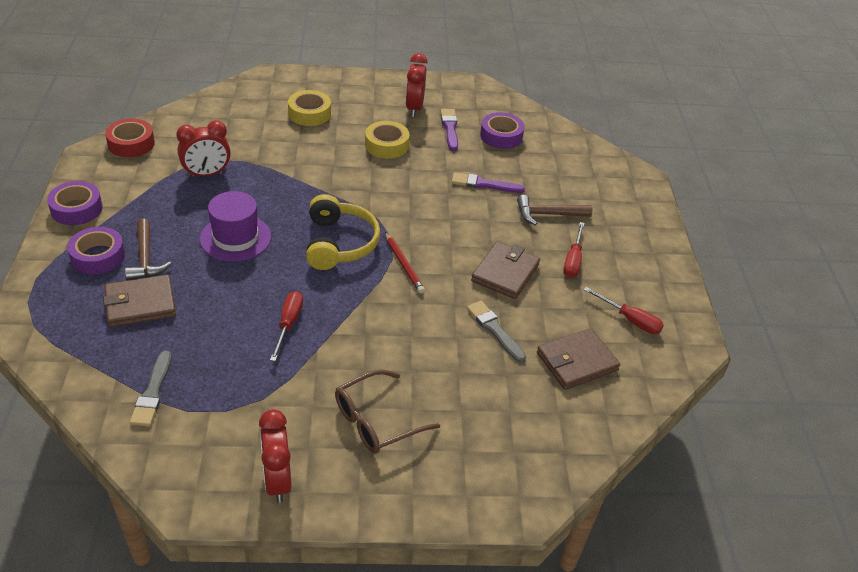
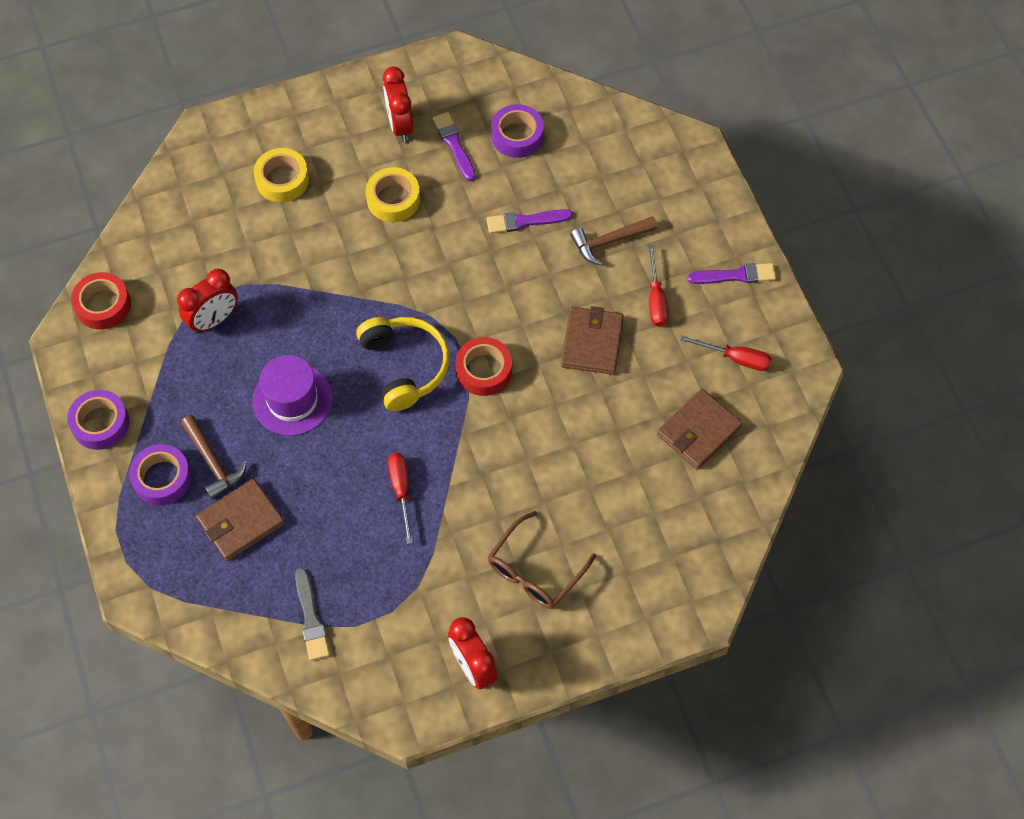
camera: 15 degrees left, 20 degrees up
(404, 264) = (484, 370): red pencil -> red tape
(495, 330) = (607, 421): grey brush -> none
(649, 264) = (735, 275): none -> purple brush

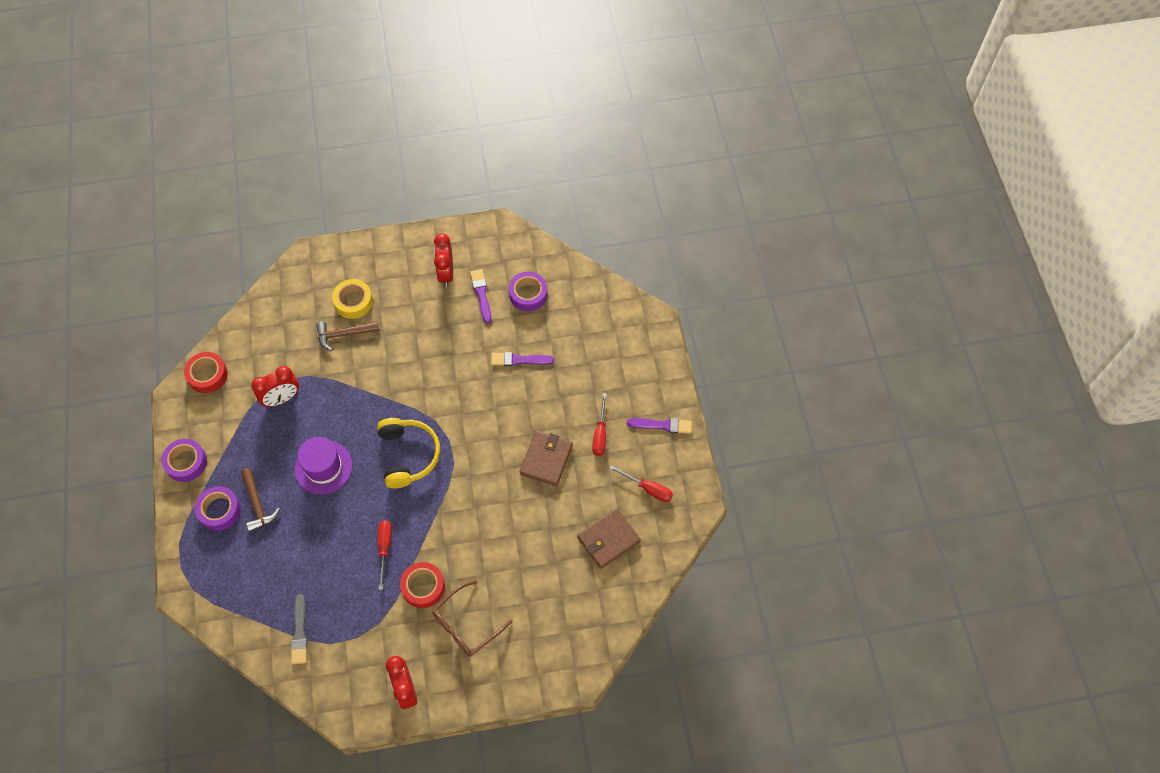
camera: 10 degrees right, 0 degrees up
(241, 521) = (267, 552): brown wallet -> none
(393, 199) = (429, 328): yellow tape -> none
(484, 370) = (464, 468): red tape -> red tape (423, 587)
(609, 242) = (576, 385): brown hammer -> brown hammer (343, 334)

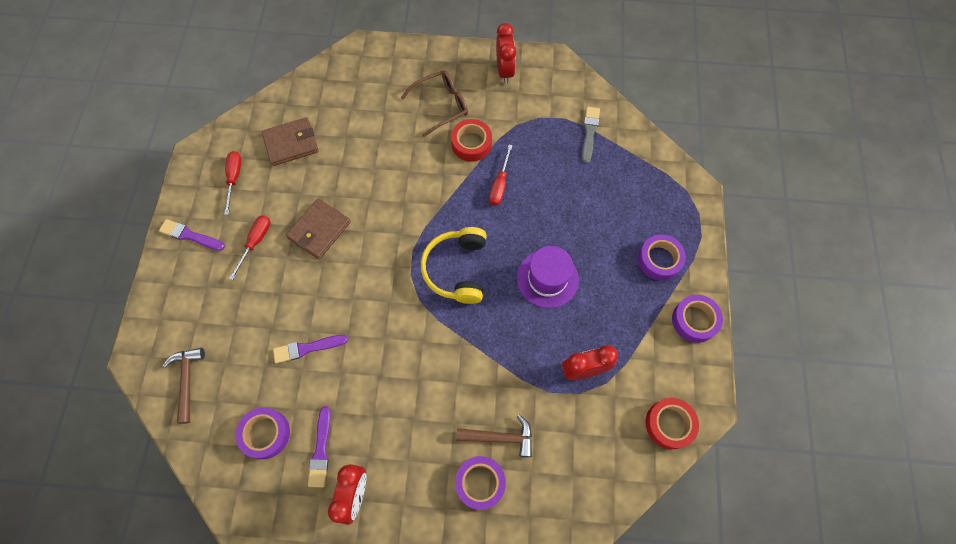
camera: 165 degrees left, 5 degrees up
(257, 504) = (619, 256): brown hammer -> brown hammer (187, 380)
(353, 302) = (480, 483): yellow tape -> purple tape
(519, 360) = (307, 348): purple brush -> purple brush turned 150 degrees clockwise
(648, 489) = (234, 178): red screwdriver -> red screwdriver turned 45 degrees clockwise

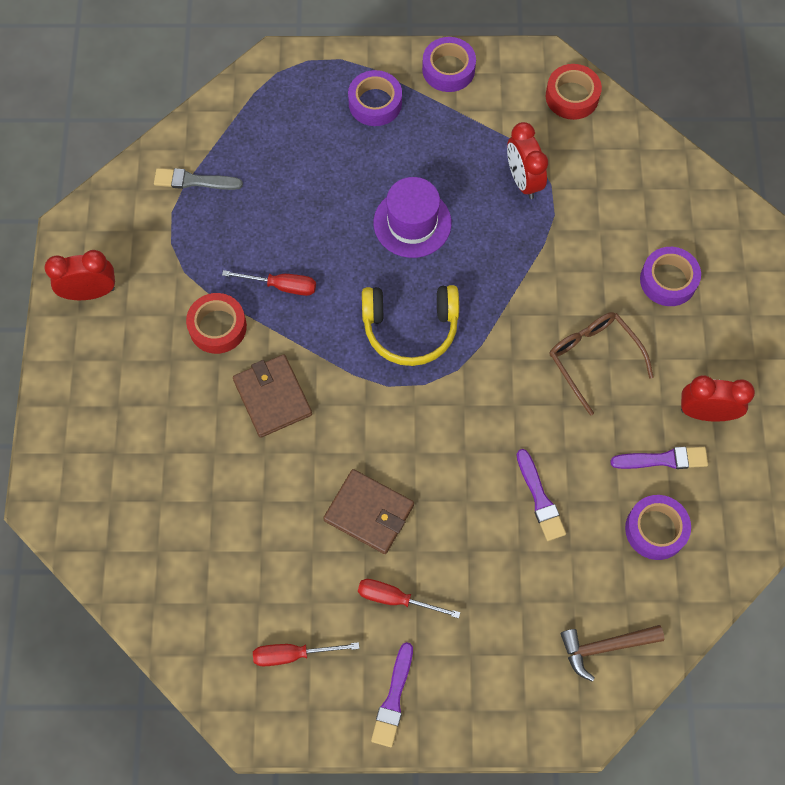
camera: 95 degrees left, 0 degrees up
(291, 143) = (227, 580): brown wallet -> brown wallet (272, 397)
(441, 105) = (153, 373): brown glasses -> brown glasses (593, 359)
(500, 437) = (614, 263): brown hammer -> none

